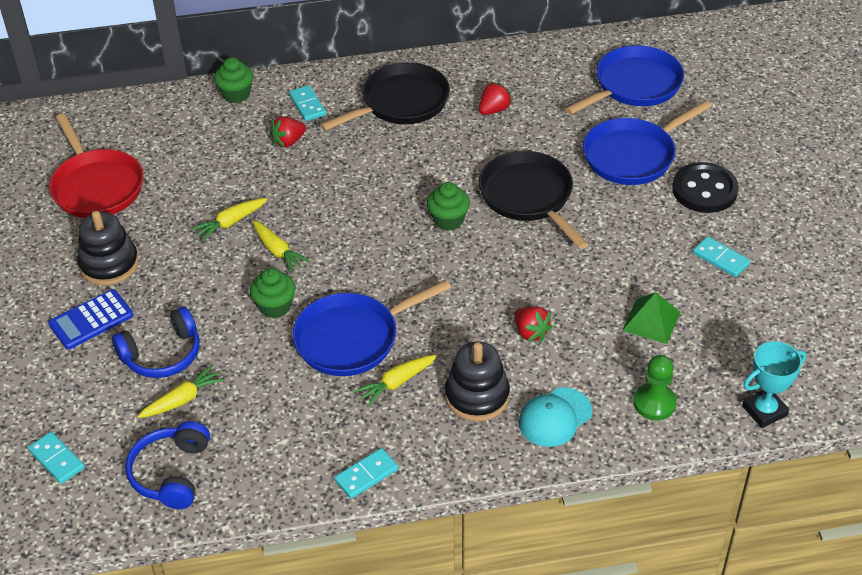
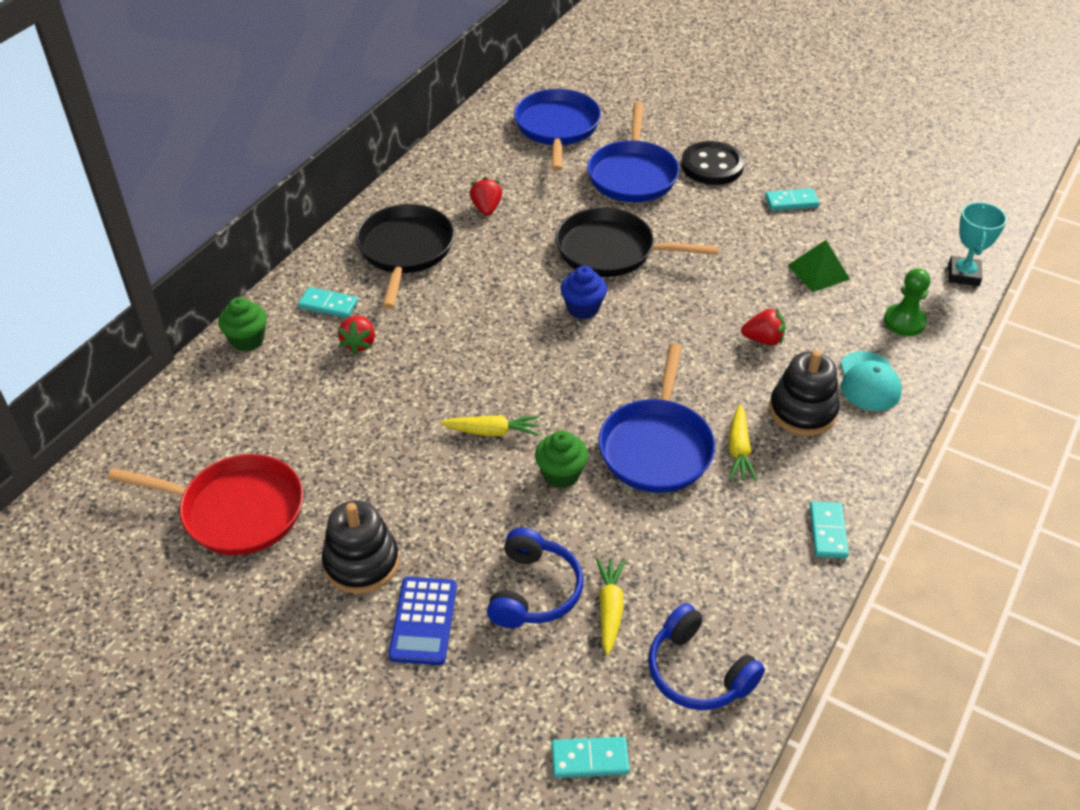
camera: 50 degrees left, 0 degrees up
(230, 223) = (415, 442): yellow carrot -> none
(448, 220) = (583, 308): green cupcake -> blue cupcake

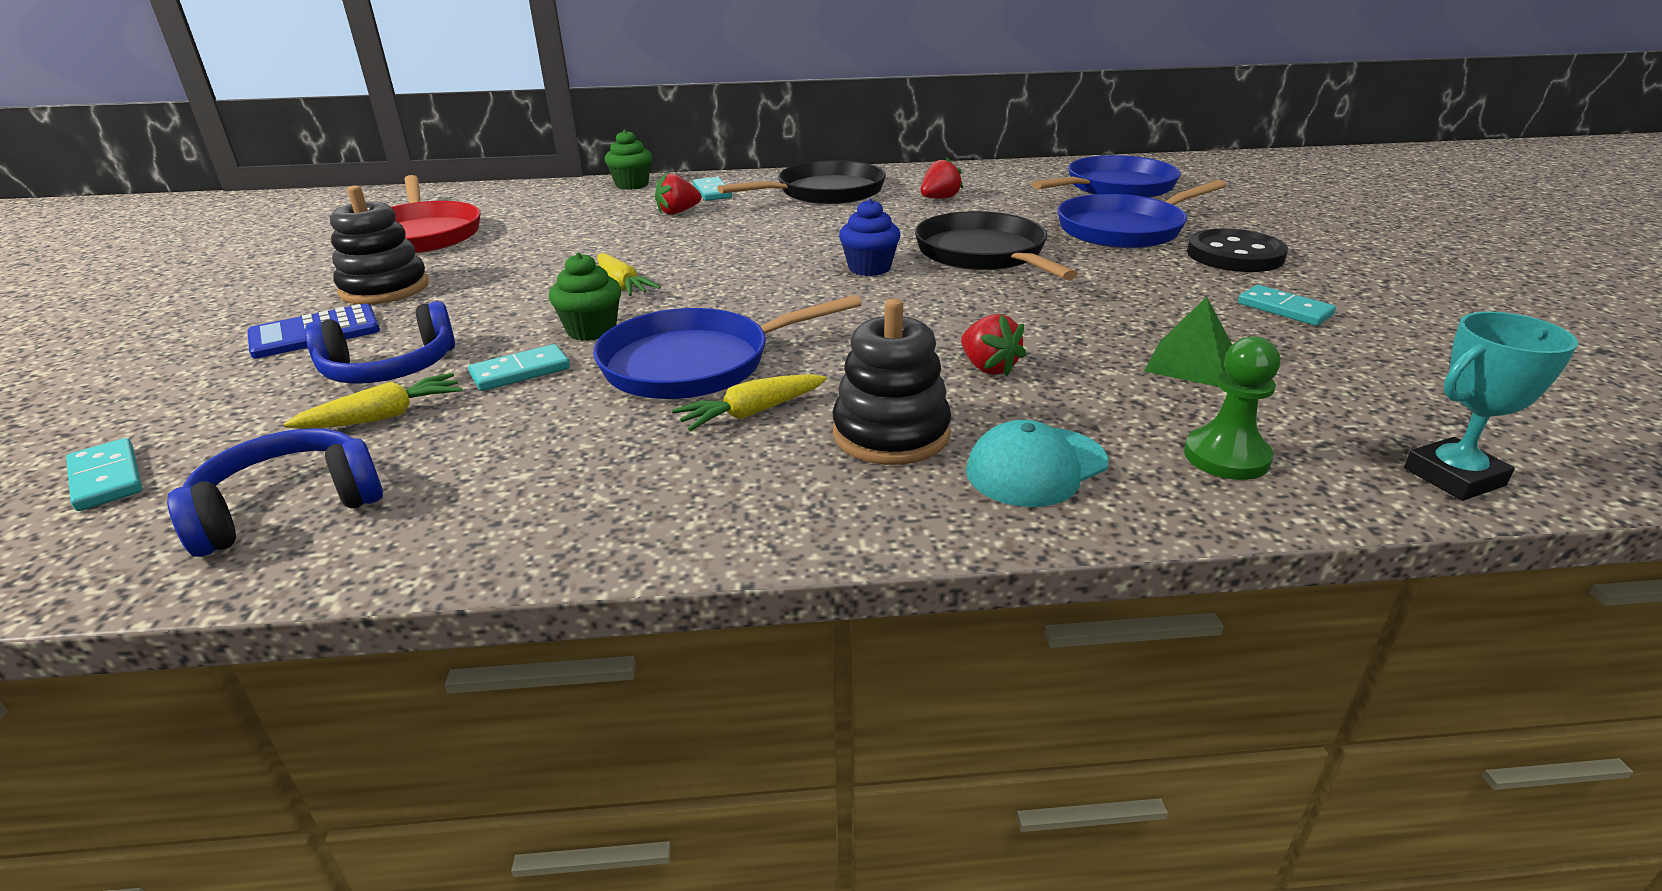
camera: 55 degrees right, 15 degrees down
(697, 672) = (289, 507): blue headphones -> blue headphones turned 45 degrees clockwise
(827, 531) = (655, 530): turquoise domino -> turquoise domino (520, 372)

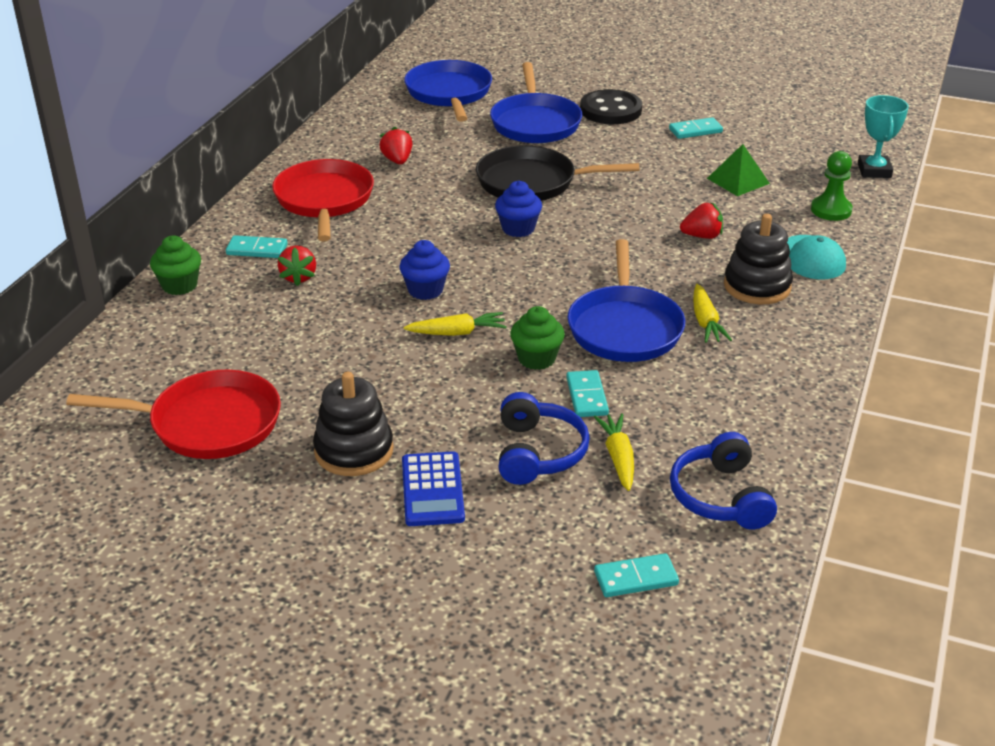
camera: 65 degrees left, 5 degrees up
(696, 257) = (425, 290): none -> blue cupcake
(825, 192) = (324, 200): black pan -> red pan

